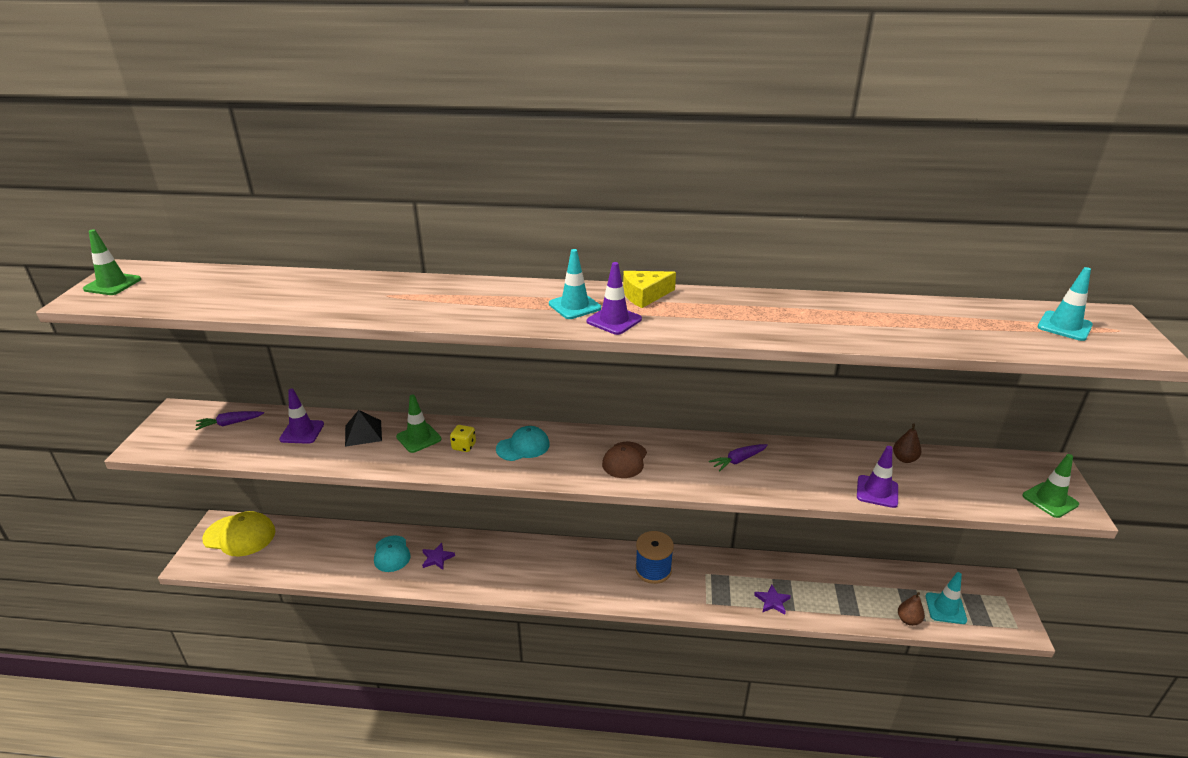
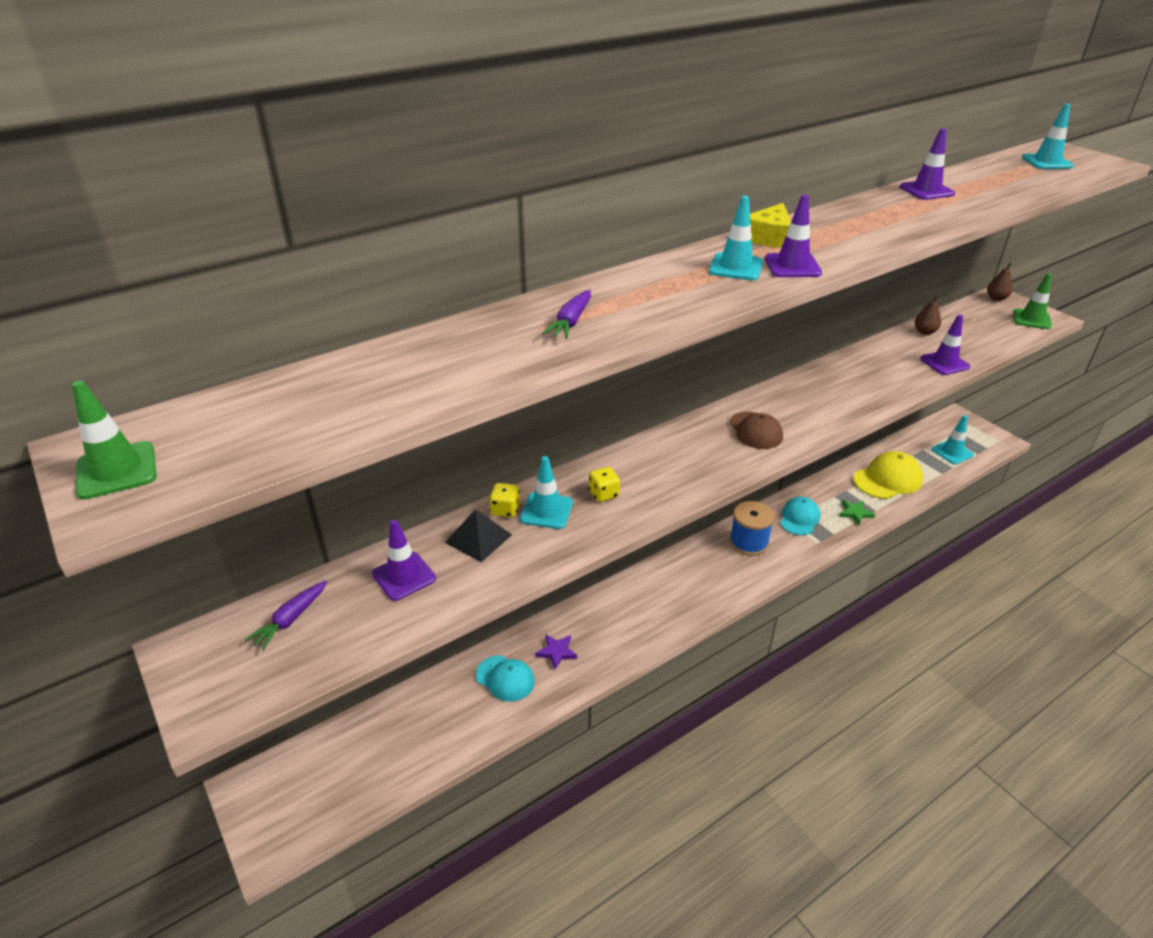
camera: 40 degrees left, 5 degrees up
(239, 535) = (294, 779): yellow cap -> yellow cap (888, 479)
(400, 425) = (505, 510): none -> yellow dice
(419, 438) = (546, 511): green traffic cone -> turquoise traffic cone
(523, 446) = (657, 465): turquoise cap -> turquoise cap (799, 518)
(738, 460) = (832, 387): purple carrot -> purple carrot (570, 322)
(772, 601) = (855, 513): purple star -> green star
(863, 308) = (926, 190): none -> purple traffic cone
(908, 620) = (943, 473): brown pear -> brown pear (996, 298)

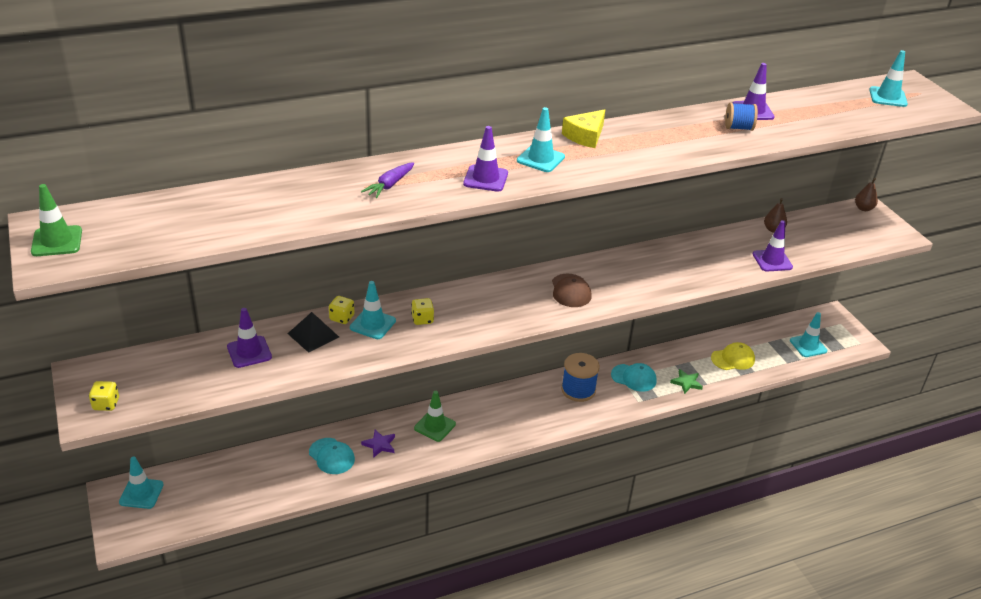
camera: 10 degrees right, 0 degrees up
(227, 691) = (106, 404): none -> yellow dice
(281, 781) = (141, 493): none -> turquoise traffic cone
(290, 619) = (161, 366): purple carrot -> none
(792, 266) = (585, 165): purple traffic cone -> purple traffic cone (485, 178)
(799, 518) = (633, 378): turquoise cap -> turquoise cap turned 75 degrees clockwise
(888, 479) = (733, 359): yellow cap -> yellow cap, size x0.66
(926, 208) = (738, 128): none -> blue spool
(1031, 319) = (882, 234): green traffic cone -> green traffic cone (435, 426)

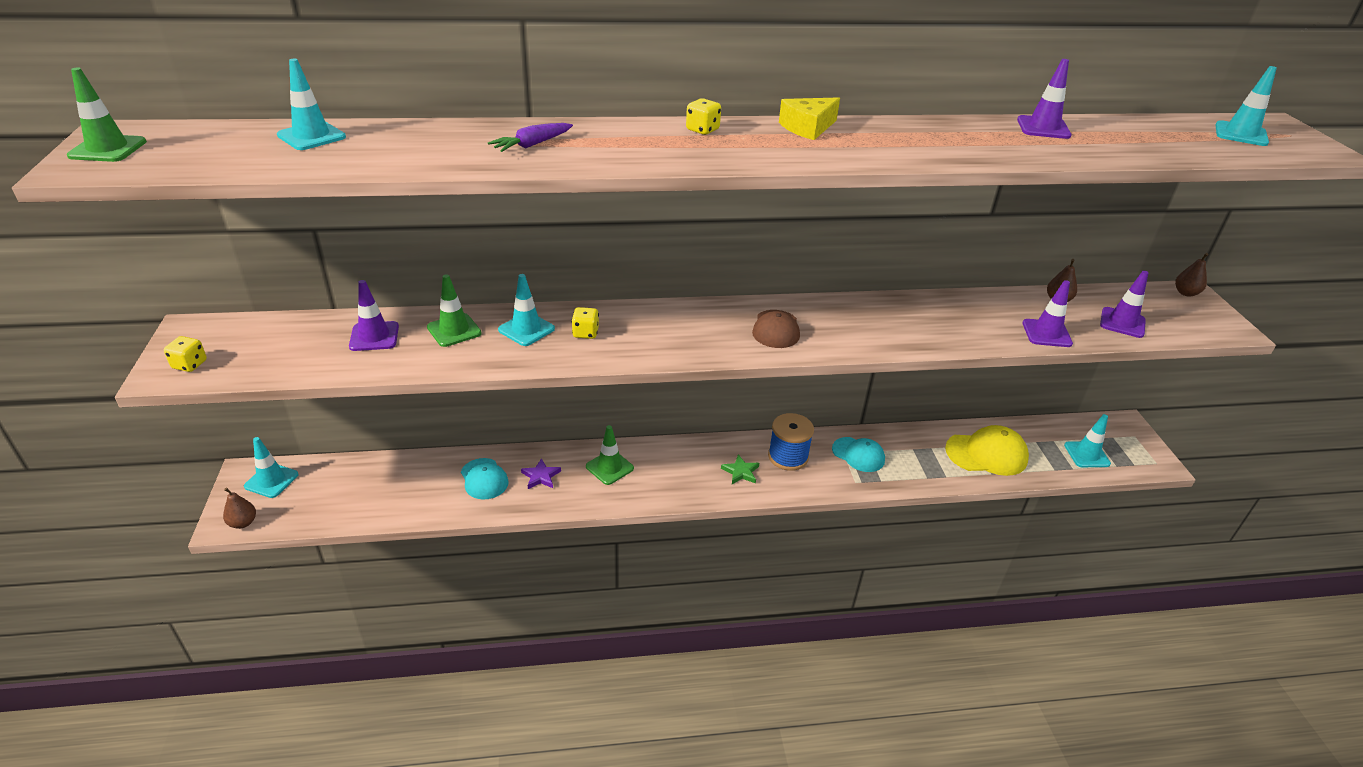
camera: 15 degrees right, 0 degrees up
(136, 534) = (243, 523): none -> brown pear
(313, 335) = (454, 330): black pyramid -> green traffic cone
(342, 318) = (496, 317): yellow dice -> yellow dice (702, 130)
(485, 178) = (655, 152): purple traffic cone -> purple traffic cone (1122, 323)
(540, 159) = (737, 142): turquoise traffic cone -> turquoise traffic cone (311, 136)
(686, 382) = (921, 471): green star -> green star (740, 472)
(733, 359) = (986, 454): yellow cap -> yellow cap, size x1.51
(738, 128) = (1017, 141): blue spool -> none

